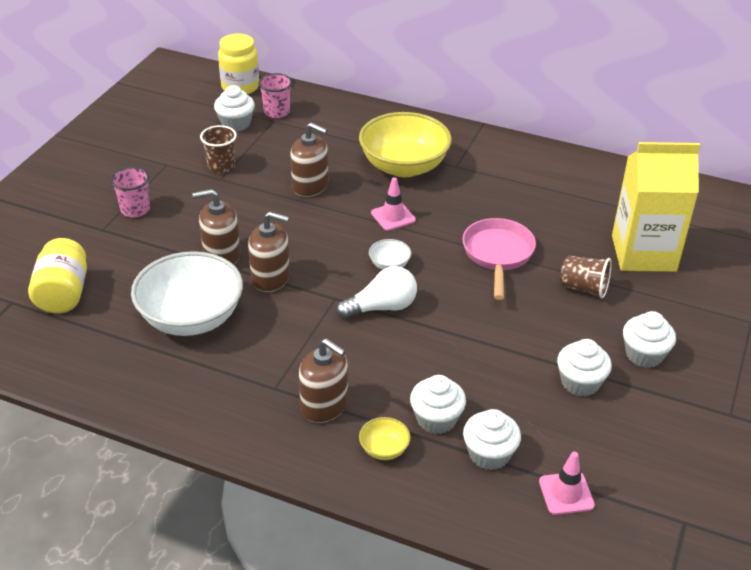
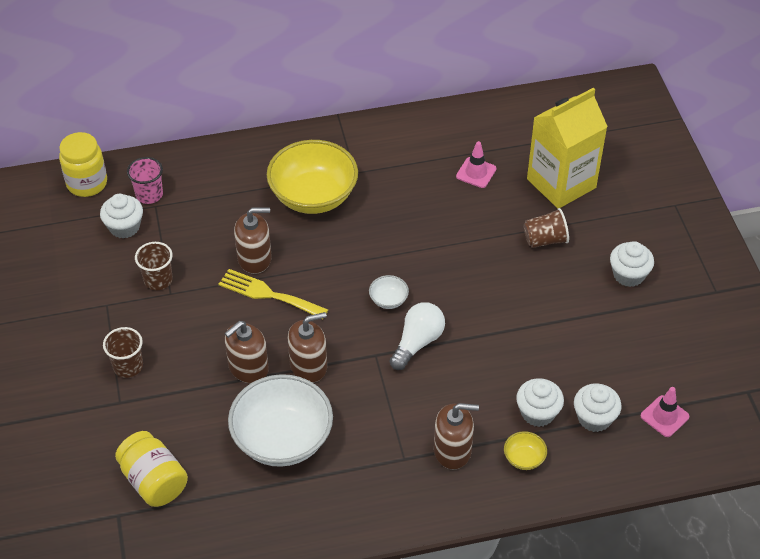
camera: 35 degrees left, 10 degrees up
(135, 209) = (128, 366): pink cup -> brown cup
(294, 214) = (268, 294): none -> yellow fork
(393, 216) = (350, 252): pink traffic cone -> pink traffic cone (476, 172)
(497, 255) = (460, 244): pink pan -> none
(580, 383) = (606, 324): white cupcake -> none

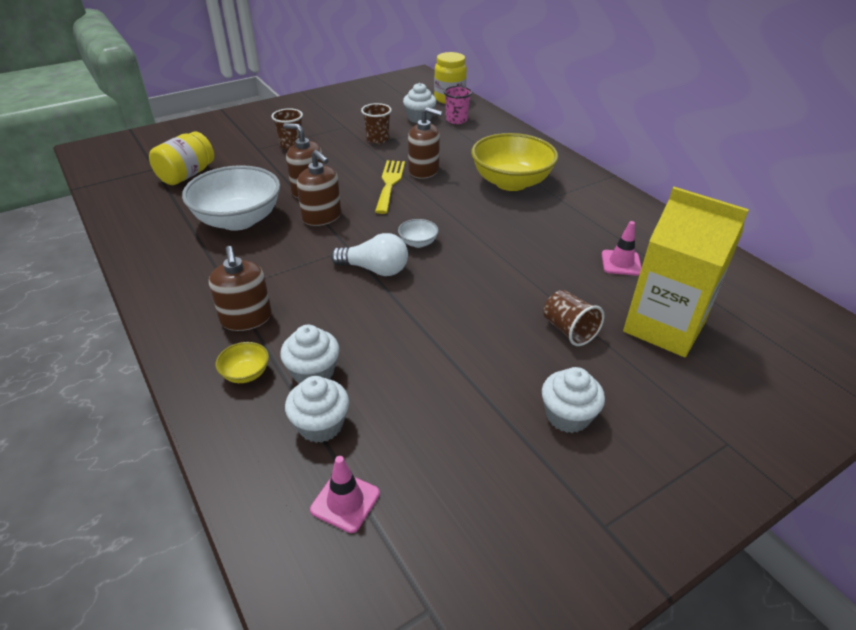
camera: 70 degrees right, 10 degrees down
(254, 258) = (423, 170): brown soap dispenser -> brown soap dispenser turned 45 degrees counterclockwise

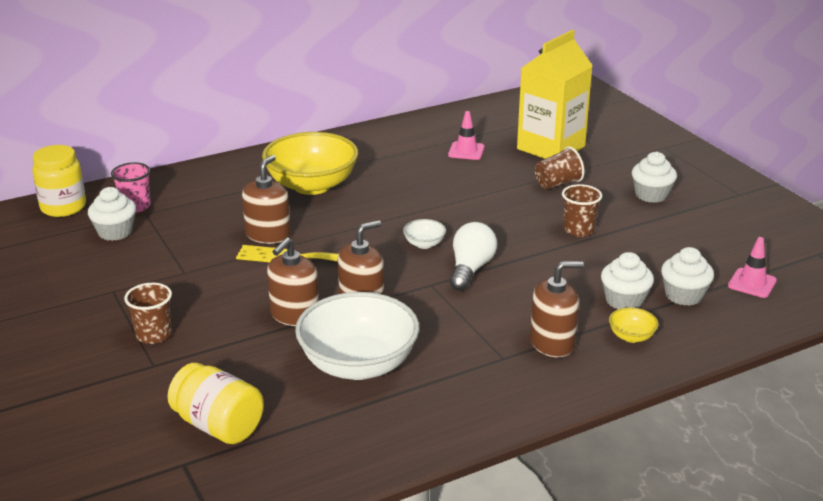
camera: 85 degrees left, 10 degrees down
(377, 139) = (166, 264): brown cup -> brown cup (578, 230)

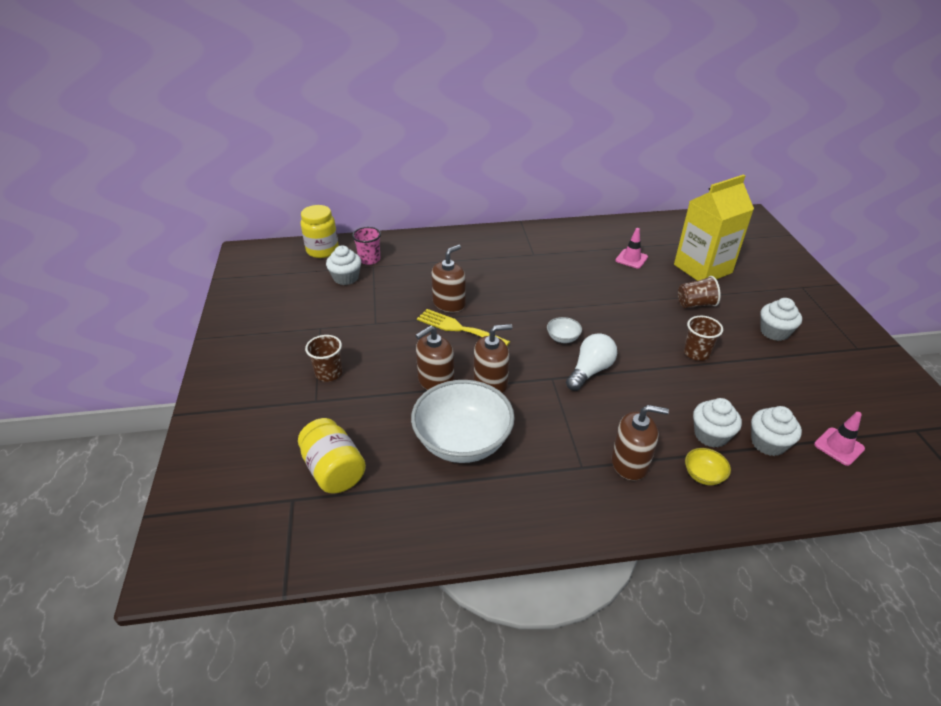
camera: 20 degrees right, 10 degrees up
(312, 185) = (500, 266): yellow bowl -> none

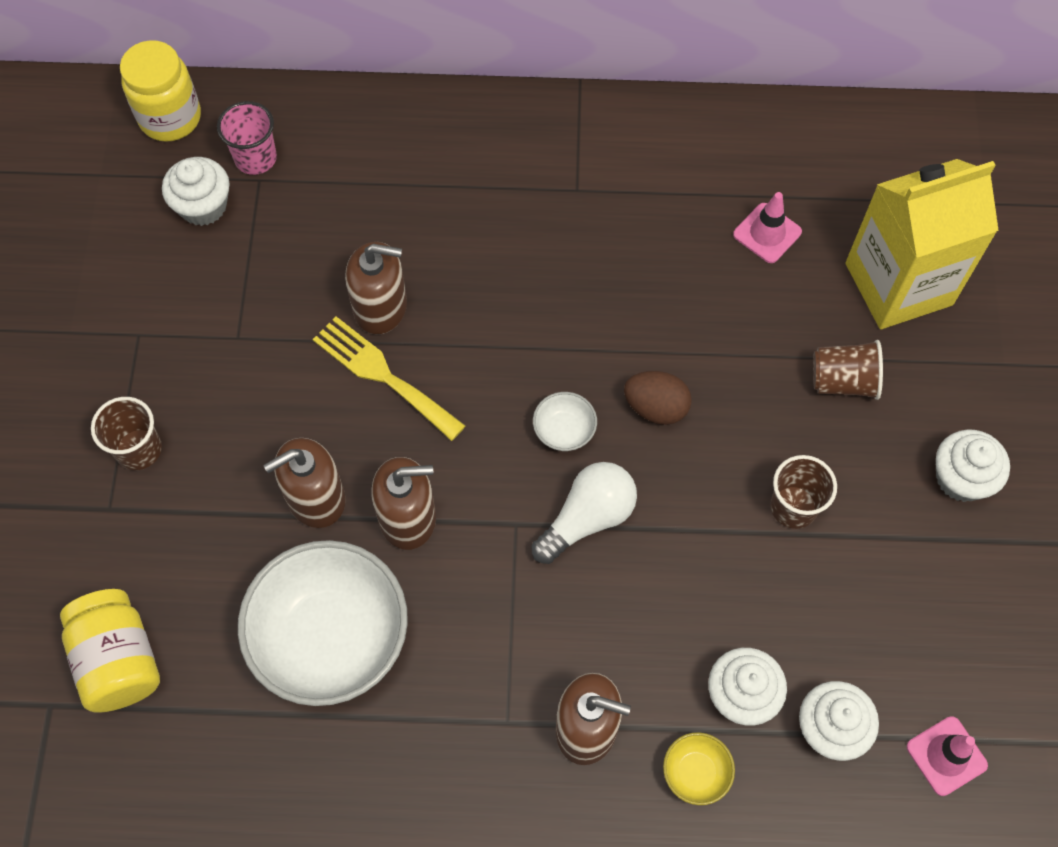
camera: 10 degrees right, 25 degrees up
(449, 303) = (380, 306): brown soap dispenser -> brown soap dispenser turned 45 degrees clockwise
(606, 324) = (656, 407): none -> brown egg

